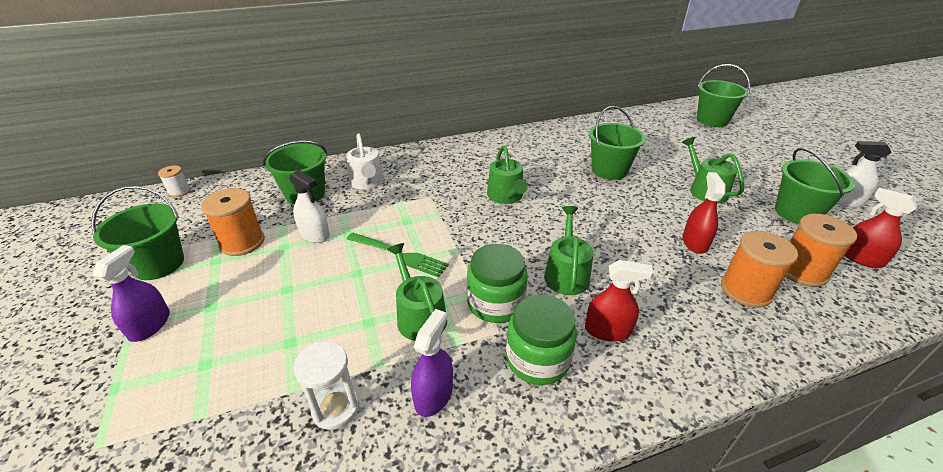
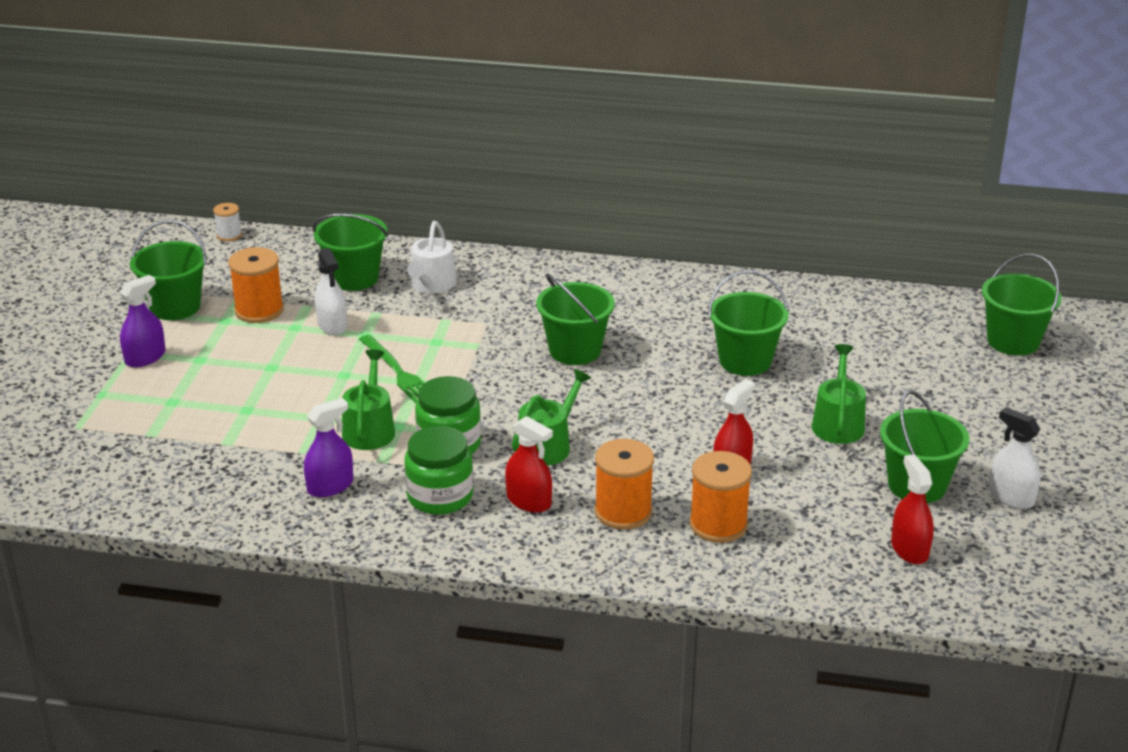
camera: 30 degrees right, 5 degrees down
(336, 408) = (250, 466): white hourglass -> none
(506, 196) = (575, 350): green watering can -> green bucket
(801, 271) = (812, 533): orange spool -> orange spool (623, 512)

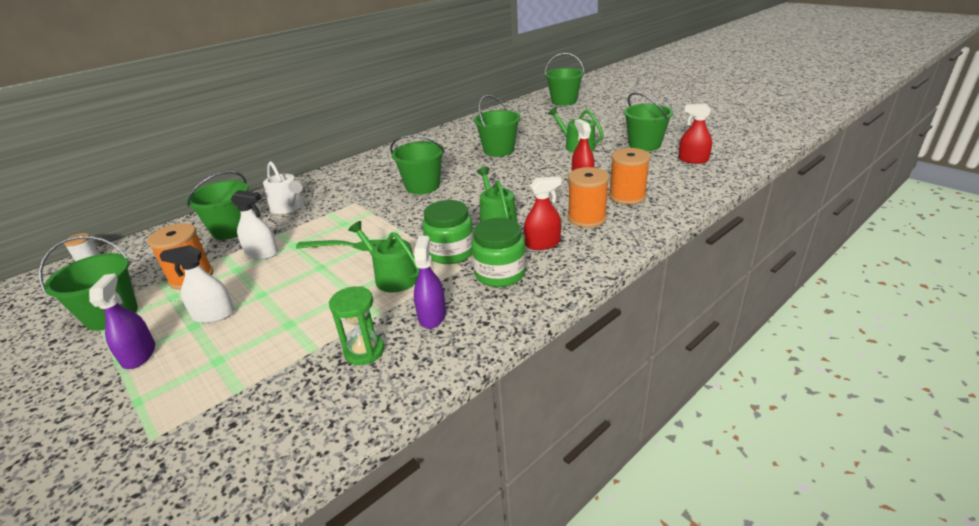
camera: 50 degrees left, 0 degrees up
(248, 473) = (364, 351): none -> green hourglass
(1011, 497) = (673, 131): white spray bottle -> white spray bottle (213, 315)

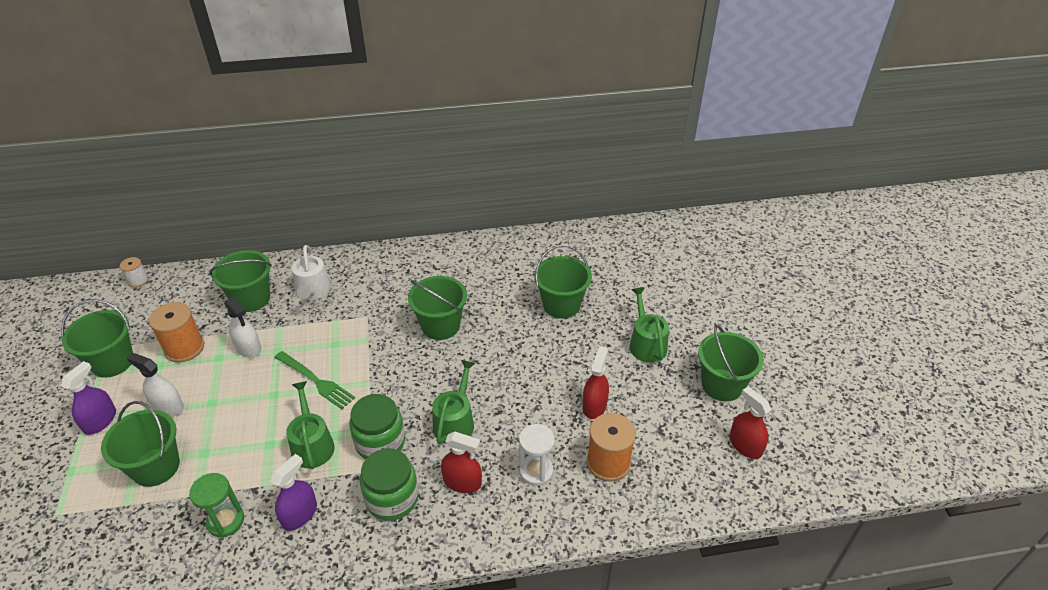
camera: 30 degrees right, 10 degrees up
(564, 101) = (720, 245): green bucket -> green bucket (156, 467)
(586, 218) = (536, 471): orange spool -> white hourglass

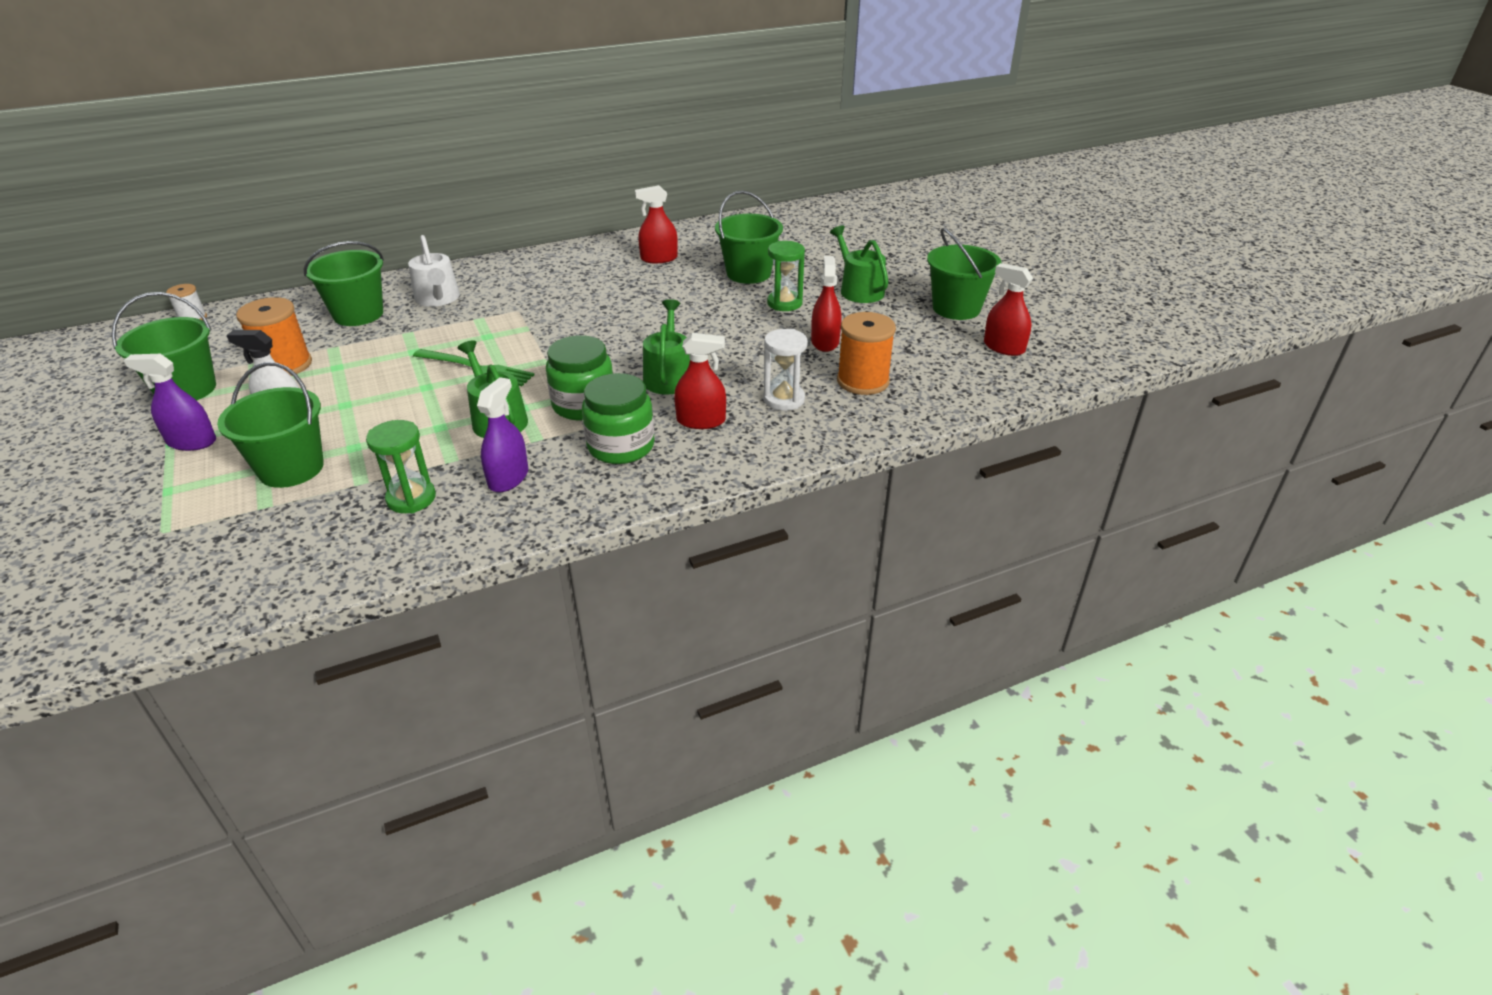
camera: 15 degrees left, 5 degrees down
(100, 421) = (191, 442): purple spray bottle -> purple spray bottle turned 90 degrees counterclockwise
(248, 348) = (374, 354): white spray bottle -> none
(440, 326) = (613, 306): green bucket -> none
(495, 272) = (659, 258): none -> red spray bottle
(578, 349) = (784, 303): none -> green hourglass

